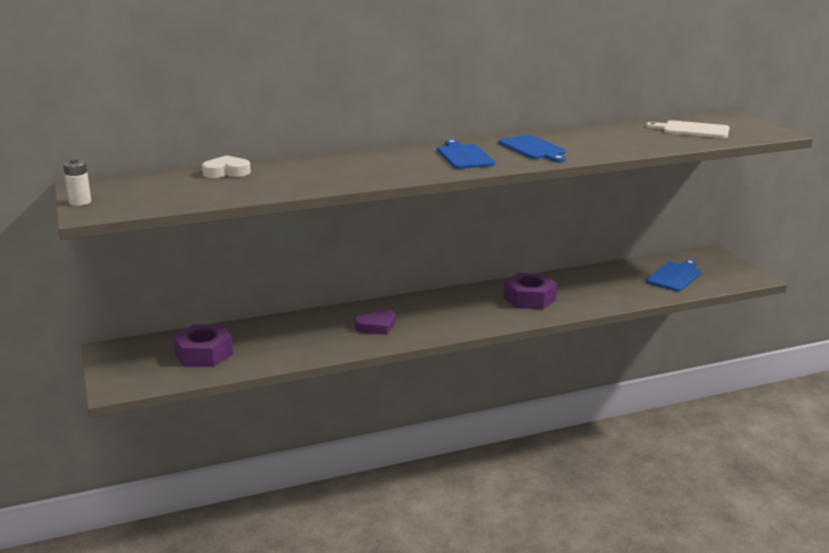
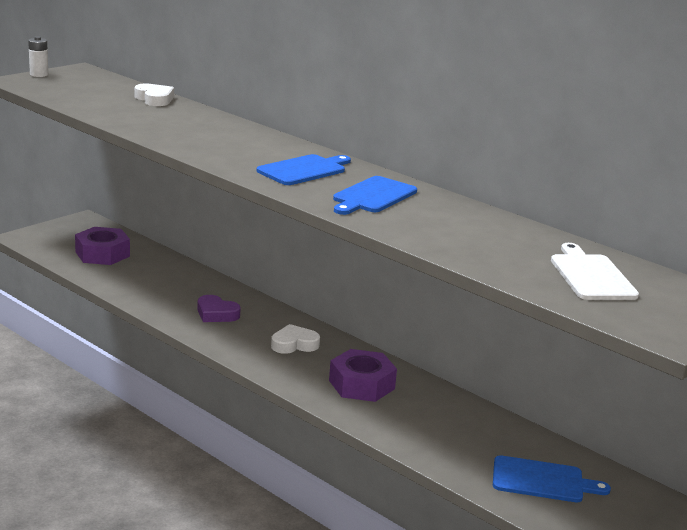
camera: 60 degrees right, 0 degrees up
(453, 308) = (294, 344): none -> white heart

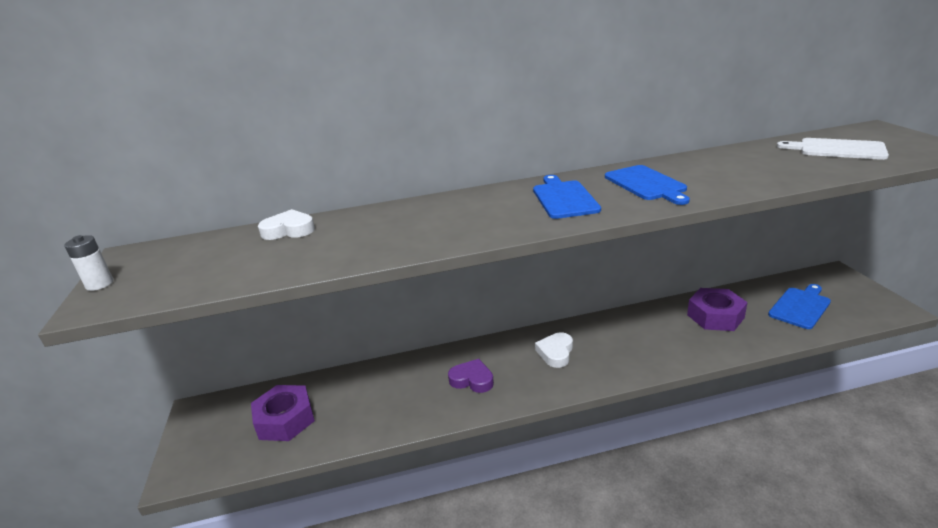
camera: 50 degrees left, 5 degrees up
(216, 314) = (472, 380): purple heart -> purple heart turned 135 degrees counterclockwise
(361, 384) = (639, 339): purple nut -> purple nut (715, 316)

